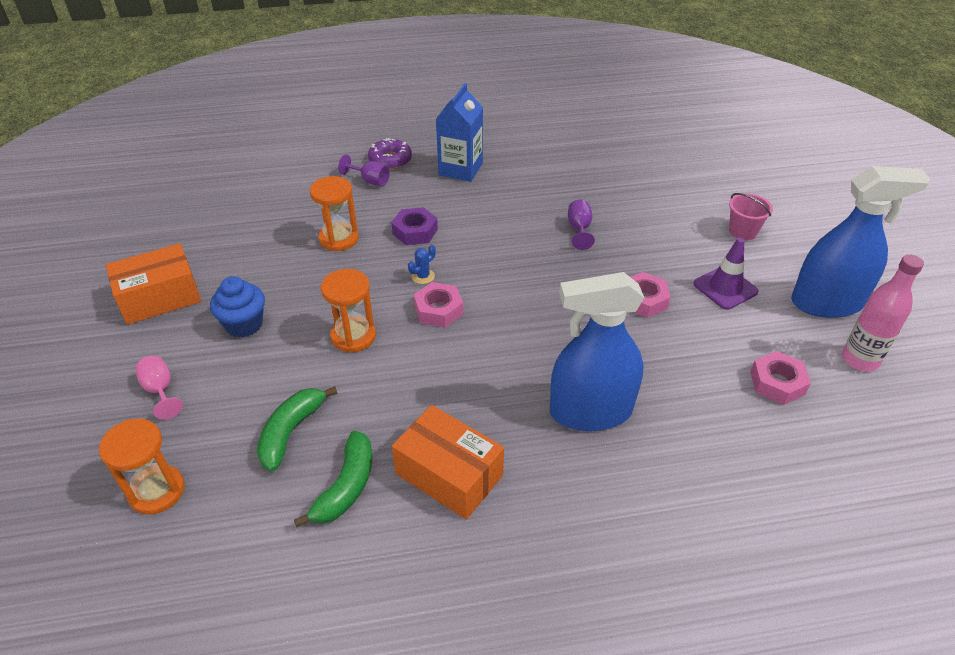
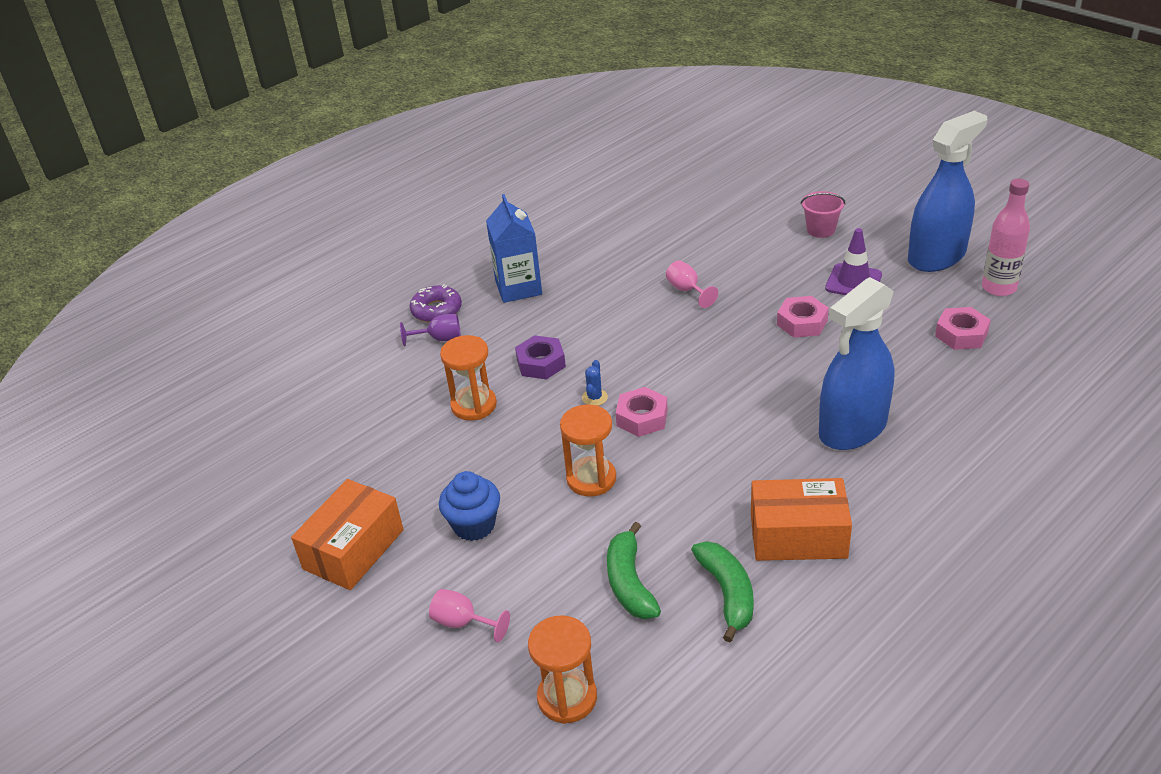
camera: 30 degrees left, 5 degrees down
(579, 229) = (687, 290): purple goblet -> pink goblet

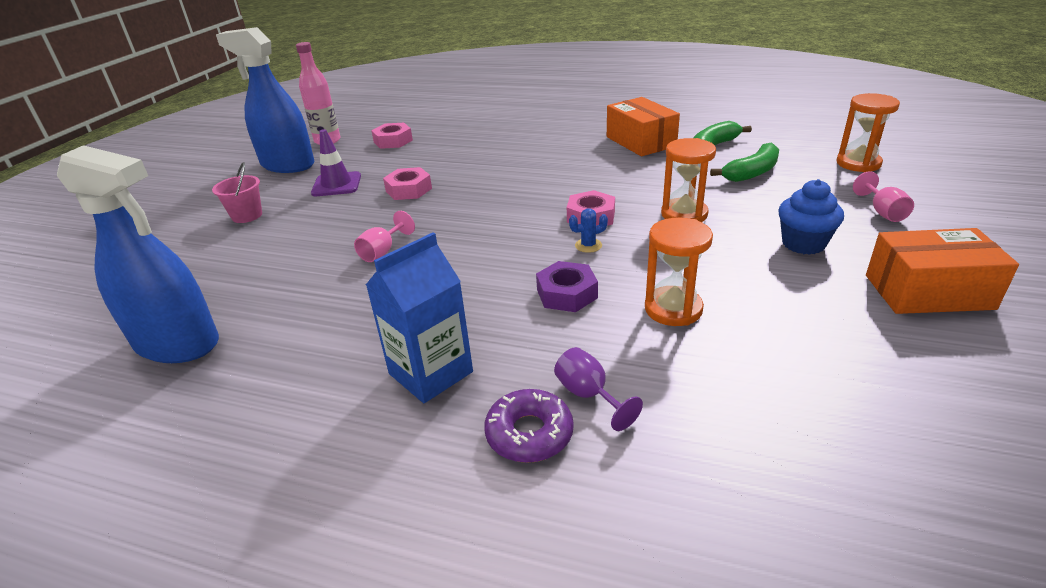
camera: 120 degrees left, 5 degrees down
(853, 428) = (524, 149): blue spray bottle -> blue spray bottle (177, 343)

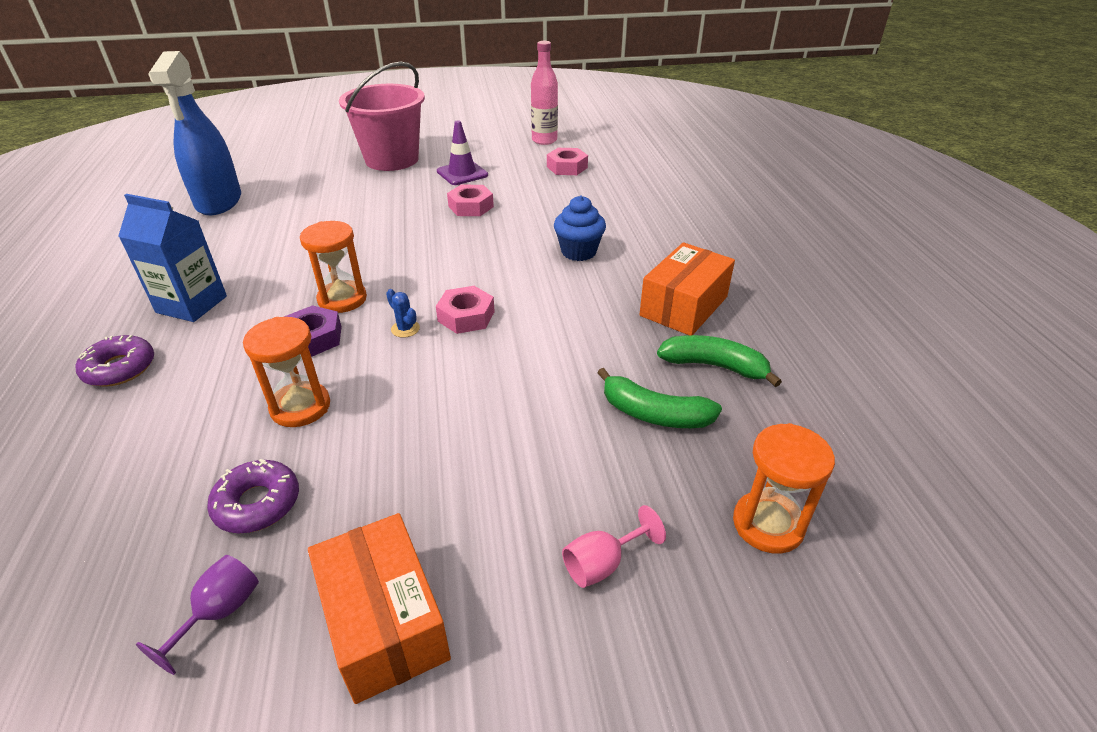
camera: 60 degrees right, 5 degrees up
(247, 216) = (392, 159): pink bucket -> pink bucket, size x2.18
(287, 165) = (486, 142): blue spray bottle -> none
(382, 251) = (357, 230): pink goblet -> none
(589, 395) = (165, 386): purple goblet -> purple goblet (219, 613)
(684, 214) = (502, 377): orange hourglass -> orange hourglass (342, 299)
(796, 340) = (257, 503): none -> purple donut
(803, 244) = (470, 487): blue cupcake -> blue cupcake (578, 252)

